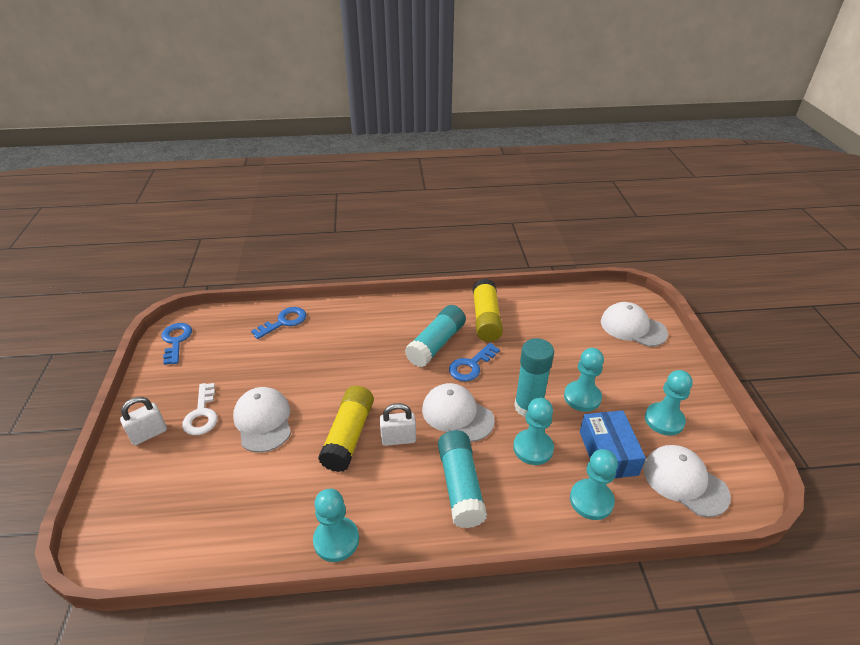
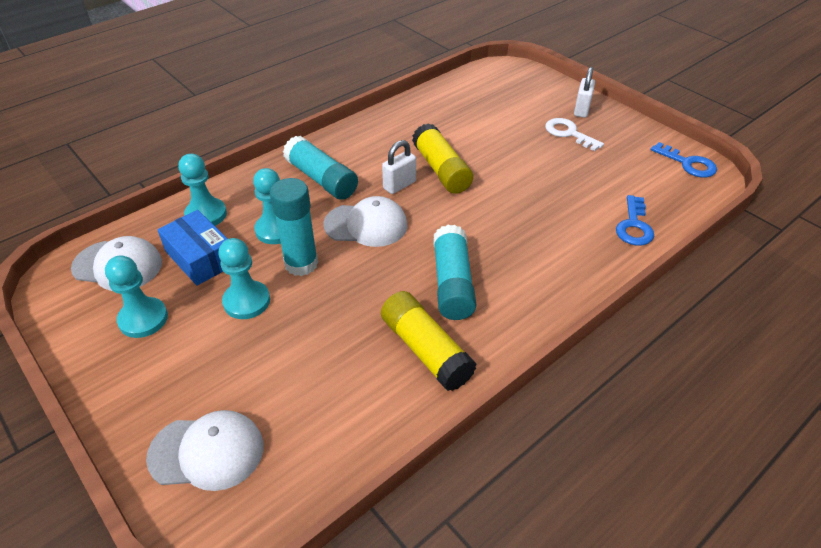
camera: 145 degrees right, 5 degrees up
(263, 421) = (519, 149): white cap -> none
(336, 540) = (381, 121): turquoise pawn -> none
(471, 366) = (392, 277): blue key -> none

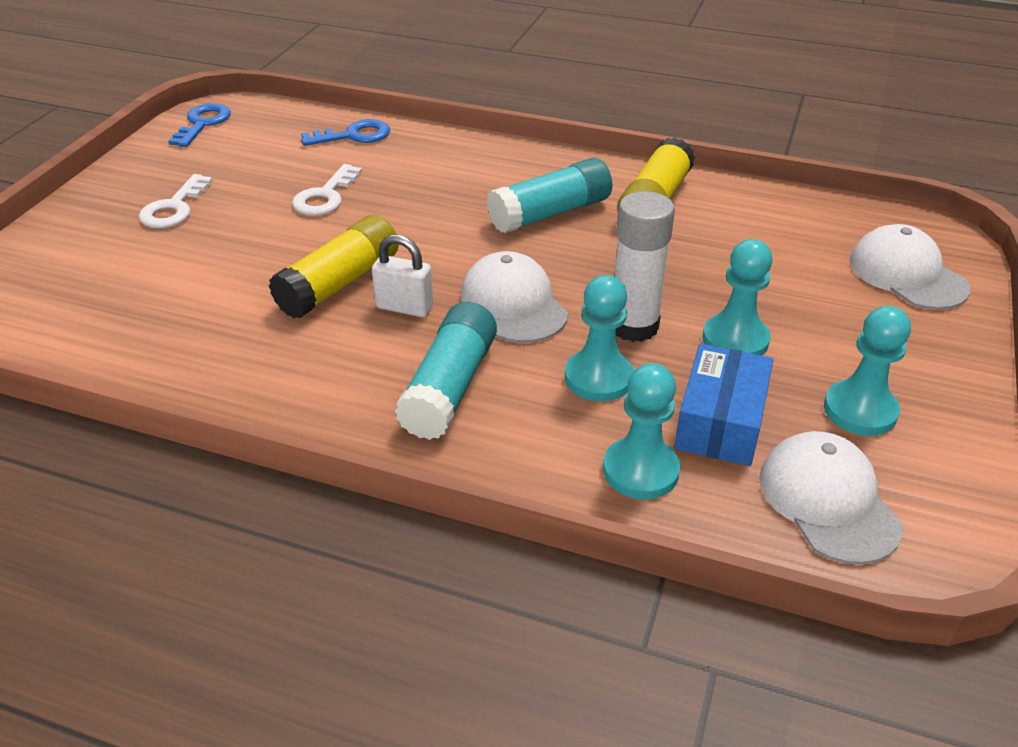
camera: 120 degrees left, 5 degrees down
(301, 264) = (633, 326): turquoise glue stick -> white glue stick
(546, 189) = (325, 196): none -> white key
(581, 110) = (98, 211): white padlock -> none

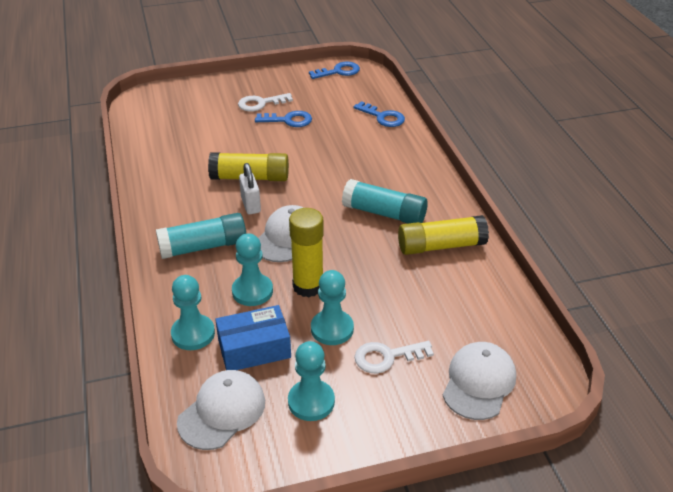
camera: 55 degrees right, 0 degrees up
(252, 202) = (288, 120): none -> blue key
(325, 196) = (317, 137): white key -> white key (386, 357)
(633, 326) = (308, 286): white glue stick -> yellow glue stick

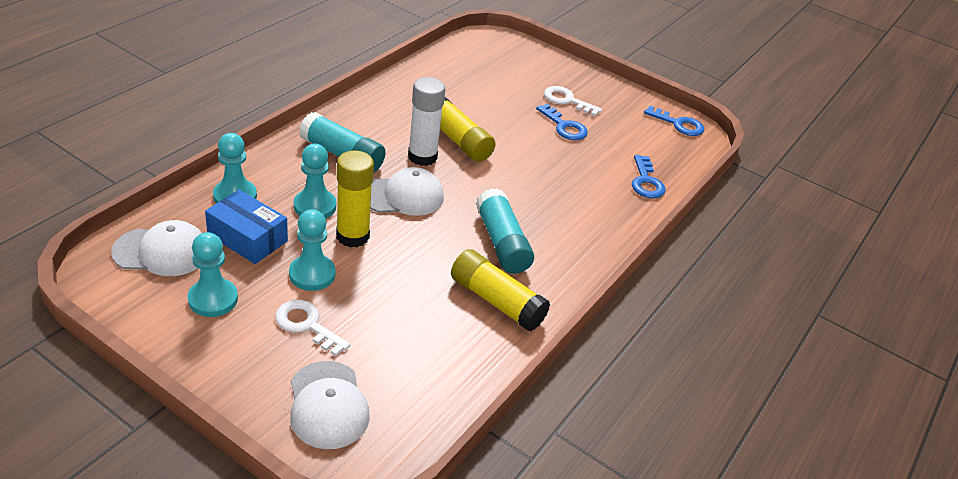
camera: 45 degrees right, 0 degrees up
(251, 205) = (422, 157): white padlock -> white glue stick
(479, 382) = (328, 405): white cap -> white cap turned 90 degrees clockwise

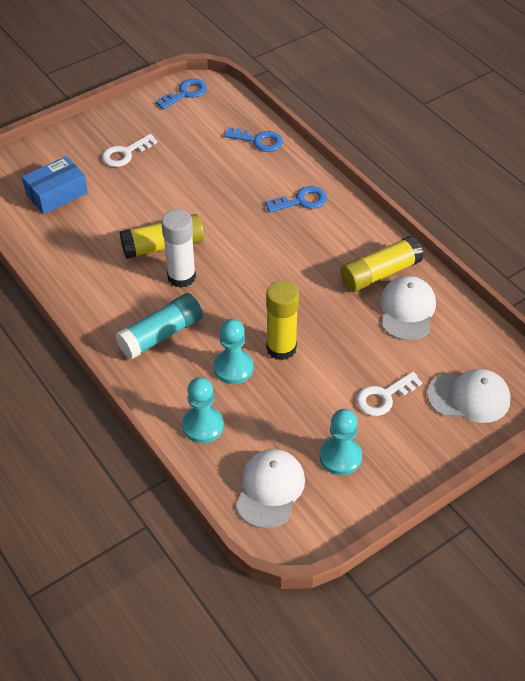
camera: 65 degrees left, 10 degrees up
(247, 238) = (265, 423): blue box -> blue box (57, 194)
(312, 274) = (324, 384): turquoise pawn -> none
(403, 196) = (235, 303): white cap -> white cap (407, 310)
(502, 242) = (313, 252): turquoise glue stick -> none
(564, 127) = (165, 168): blue key -> blue key (301, 201)

